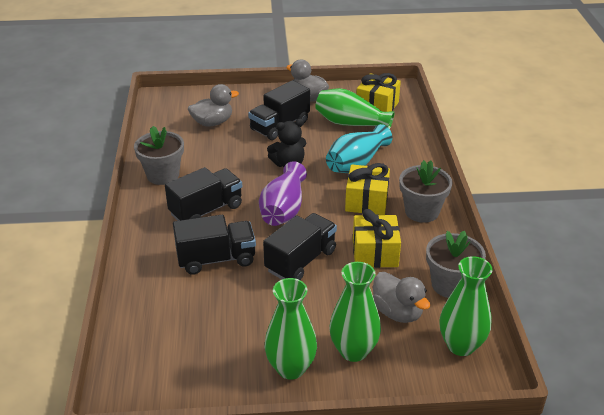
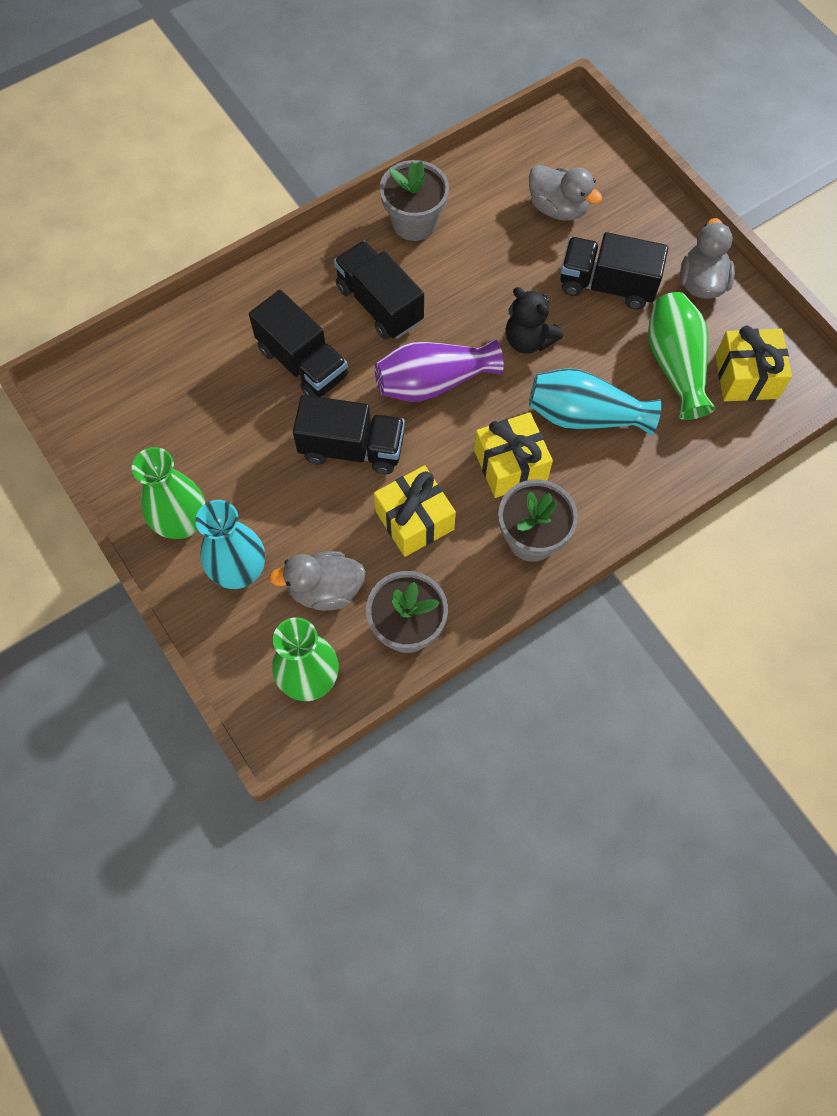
camera: 60 degrees right, 30 degrees up
(206, 210) = (379, 304): black truck -> black truck turned 150 degrees counterclockwise
(353, 351) = (239, 571): green vase -> turquoise vase
(397, 312) = (325, 589): grey duck -> grey duck turned 60 degrees clockwise

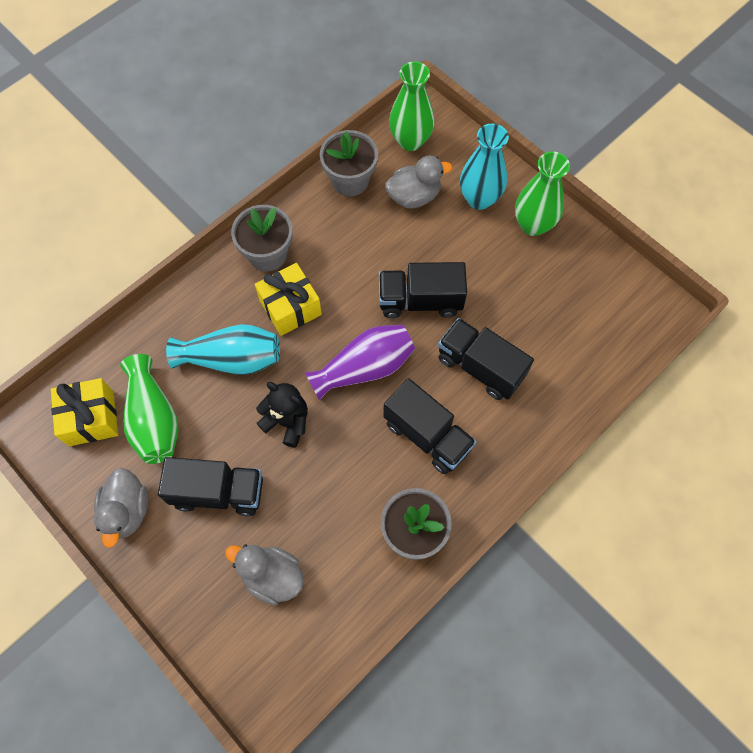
camera: 170 degrees right, 0 degrees up
(414, 520) = (359, 254): yellow gift -> none

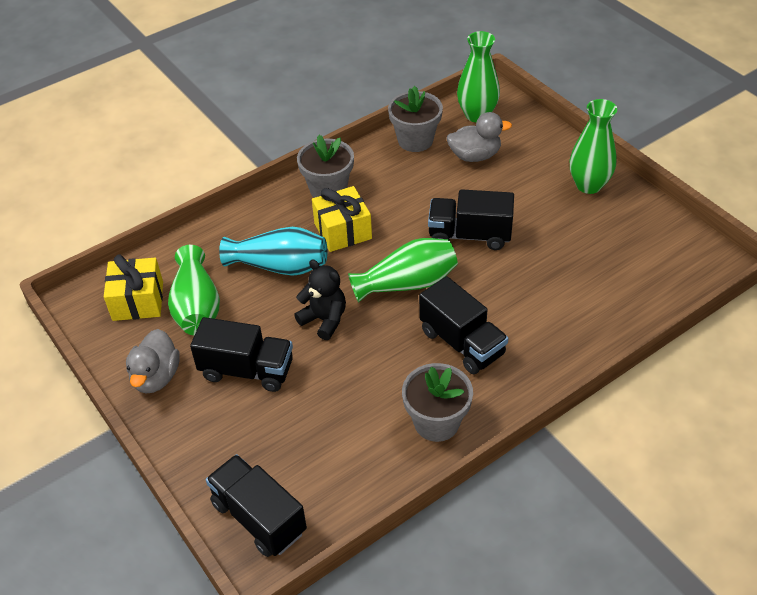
camera: 10 degrees right, 20 degrees down
(272, 576) = (287, 445): grey duck -> none
(364, 368) = (407, 283): purple vase -> green vase
(479, 199) = (538, 162): turquoise vase -> none
(480, 367) = (522, 292): black truck -> black truck (259, 517)

